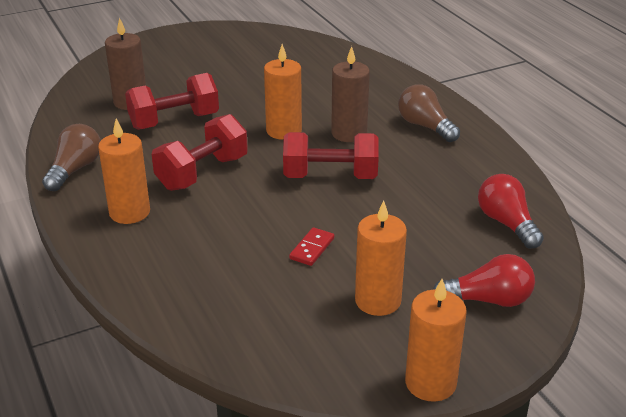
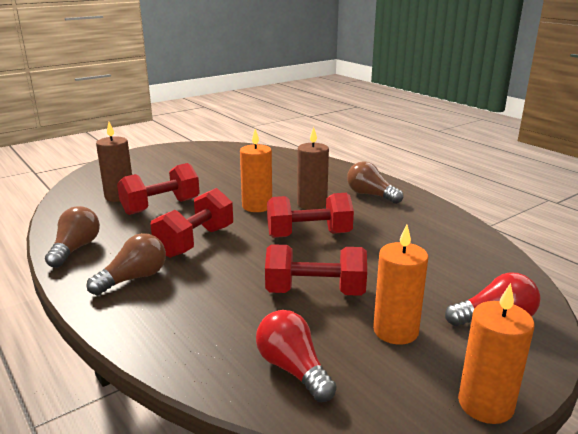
camera: 10 degrees left, 10 degrees down
(129, 212) = (134, 278): orange candle -> brown light bulb
(312, 248) = (315, 292): red domino -> red dumbbell
(506, 223) = (473, 256): red light bulb -> red light bulb (293, 369)

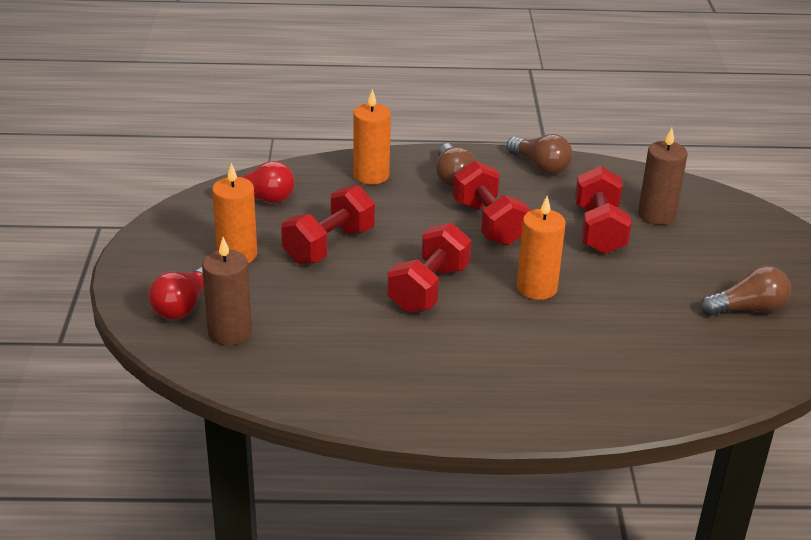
camera: 125 degrees right, 10 degrees up
(312, 204) = (502, 327): brown candle -> brown candle (230, 332)
(370, 195) = (481, 387): brown light bulb -> brown light bulb (748, 309)
(485, 404) = (136, 246): orange candle -> orange candle (371, 175)

